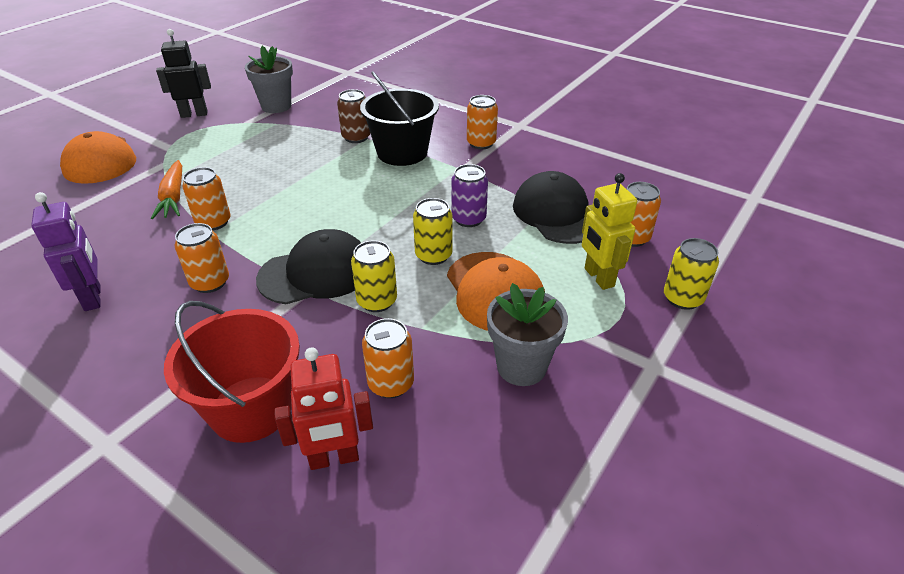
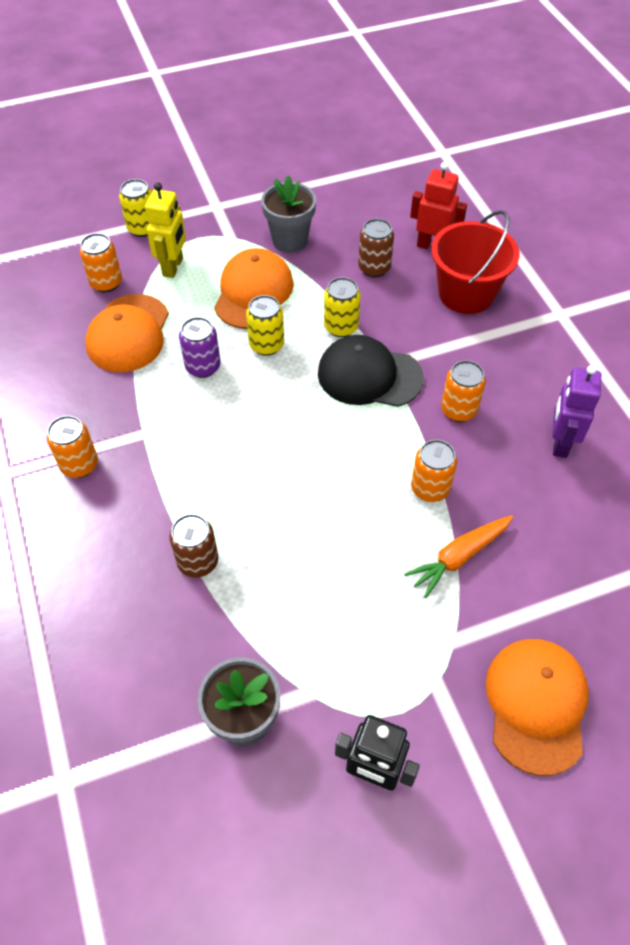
camera: 145 degrees left, 15 degrees up
(173, 197) = (459, 557): orange carrot -> orange carrot turned 150 degrees counterclockwise
(391, 383) = (374, 268): orange can -> brown can
(402, 152) = (173, 498): black bucket -> none
(556, 213) = (128, 334): black cap -> orange cap

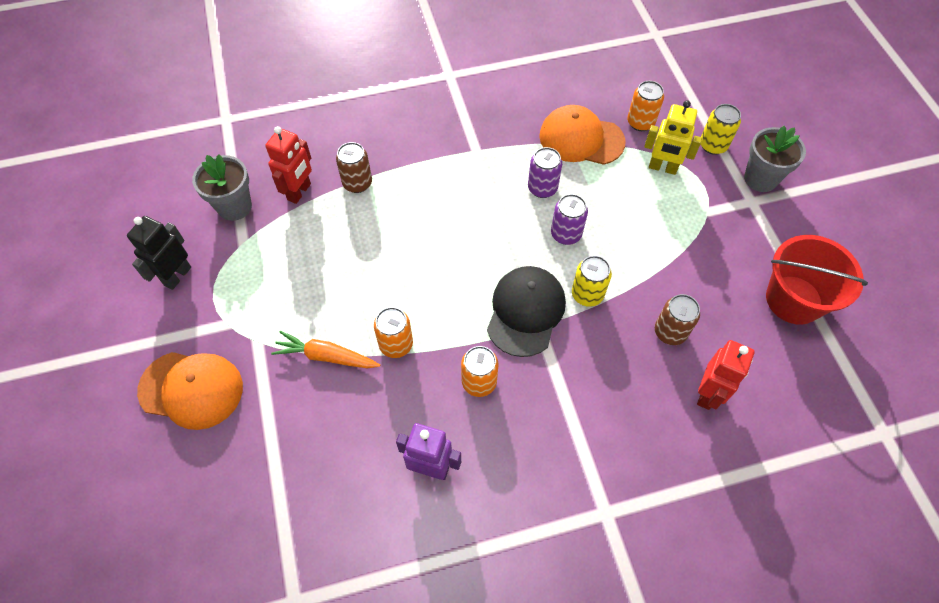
camera: 95 degrees right, 5 degrees up
(79, 465) = (451, 115): orange can -> none
(215, 634) = (299, 192): none -> red robot
(253, 293) = (631, 227): orange cap -> none
(266, 345) = (566, 234): yellow can -> purple can
(290, 240) = (706, 260): grey flower pot -> grey flower pot (760, 178)
(459, 557) = (326, 356): orange carrot -> orange carrot turned 45 degrees counterclockwise
(466, 293) = (635, 416): red bucket -> red bucket (793, 300)

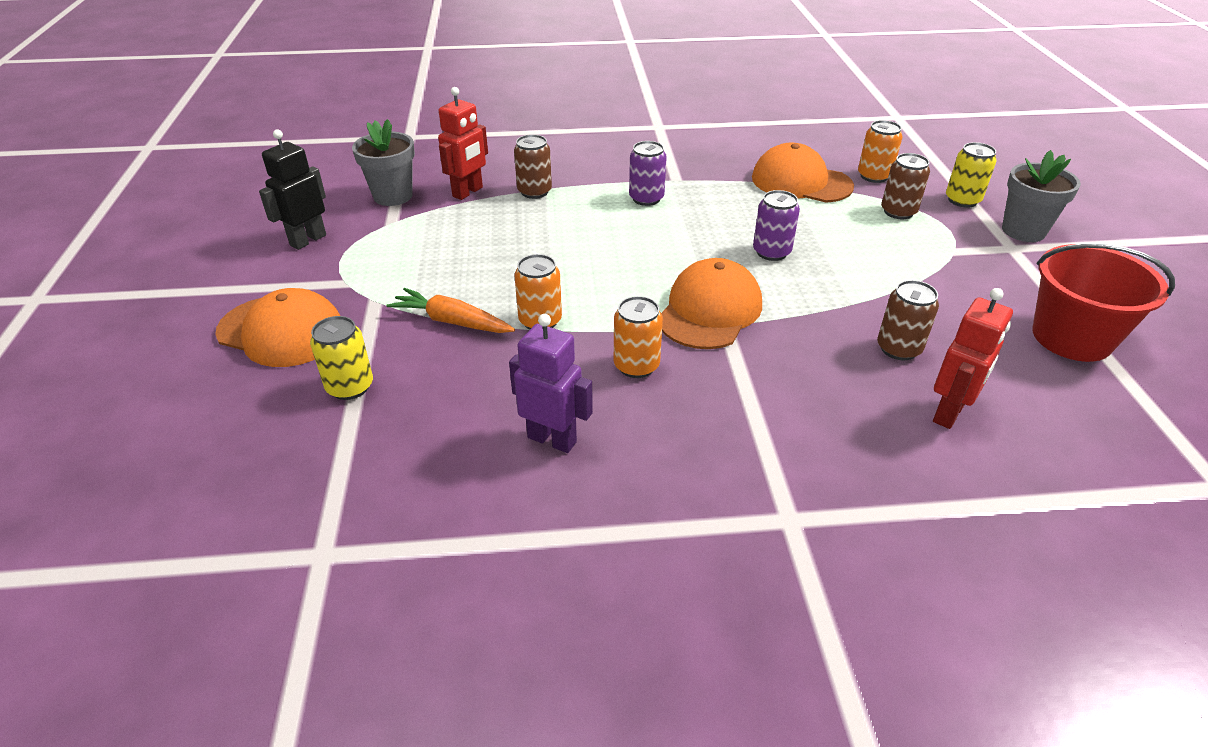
camera: 10 degrees right, 20 degrees down
(525, 311) = (709, 310): black cap -> orange cap
(542, 188) = (748, 214): purple can -> purple can (646, 198)
(587, 294) = (791, 304): yellow can -> yellow can (350, 387)
(662, 168) = (898, 212): yellow robot -> brown can

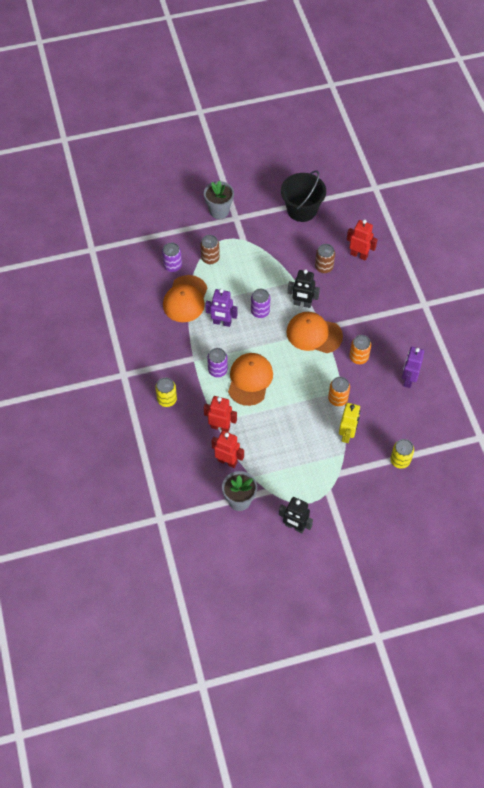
camera: 100 degrees left, 20 degrees up
(281, 331) = (372, 504): orange cap -> orange cap (250, 380)
(452, 321) = (347, 434): orange carrot -> yellow robot
(534, 191) = (220, 427): brown can -> red robot
(748, 211) = (222, 322): none -> purple robot
(790, 305) = (302, 304): none -> black robot
(874, 176) = (172, 266): orange can -> purple can
(962, 200) = (193, 230): yellow can -> yellow can (167, 399)
(1071, 337) = (302, 210): red bucket -> black bucket

